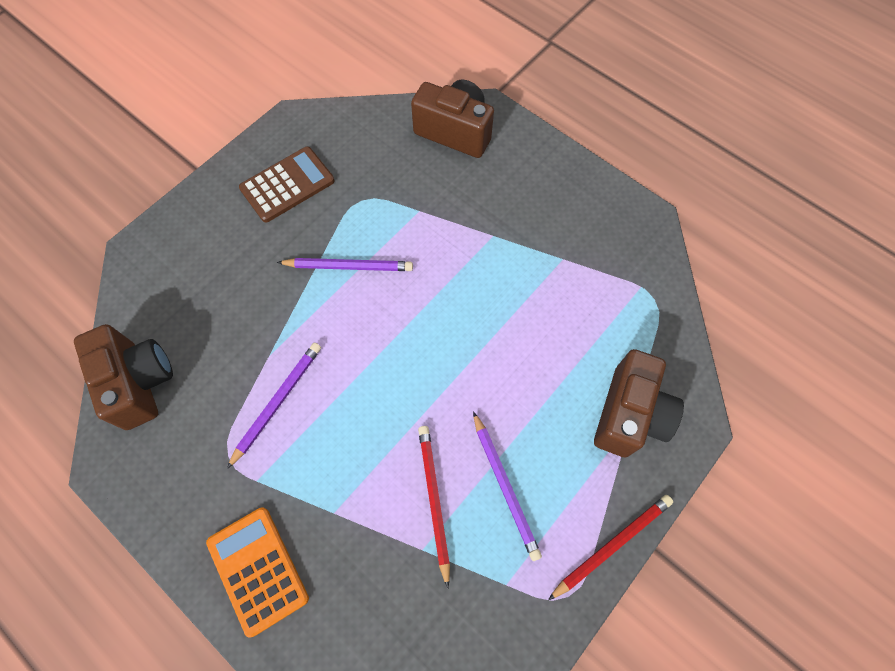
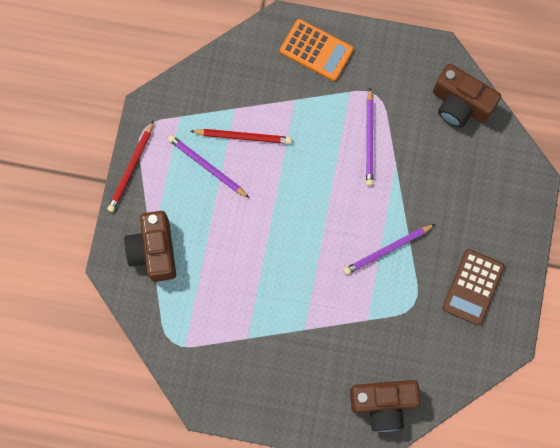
camera: 150 degrees right, 10 degrees up
(434, 500) = (243, 137): red pencil -> red pencil turned 45 degrees counterclockwise

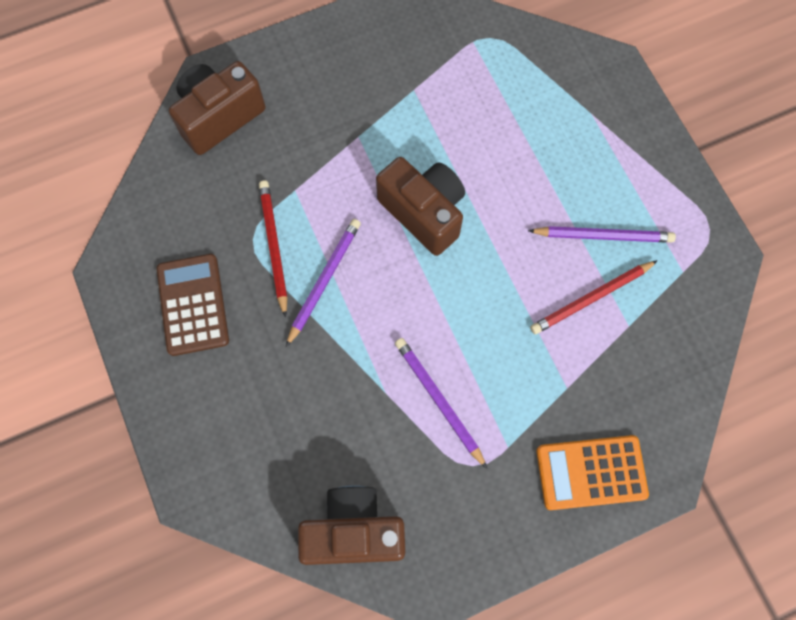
camera: 145 degrees right, 5 degrees down
(131, 168) = (684, 177): red pencil -> red pencil (274, 246)
(154, 251) = (583, 110): brown camera -> brown camera (424, 212)

